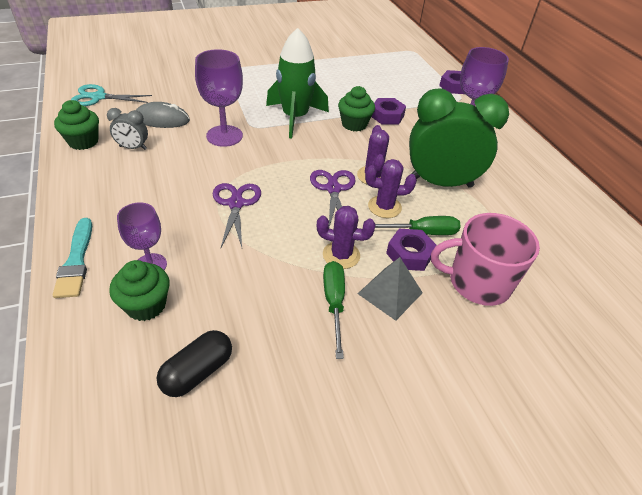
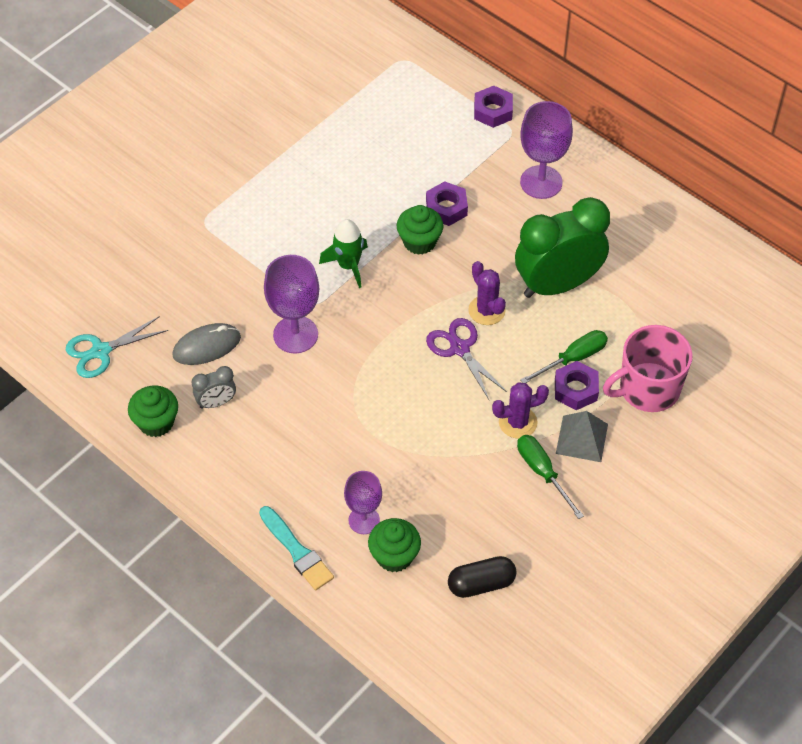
camera: 25 degrees left, 10 degrees up
(197, 372) = (481, 584): black capsule -> black capsule turned 60 degrees clockwise
(236, 204) = (382, 416): purple scissors -> none
(295, 118) = (348, 265): green rocket -> green rocket, size x0.63
(384, 207) = (522, 345): purple cactus -> none

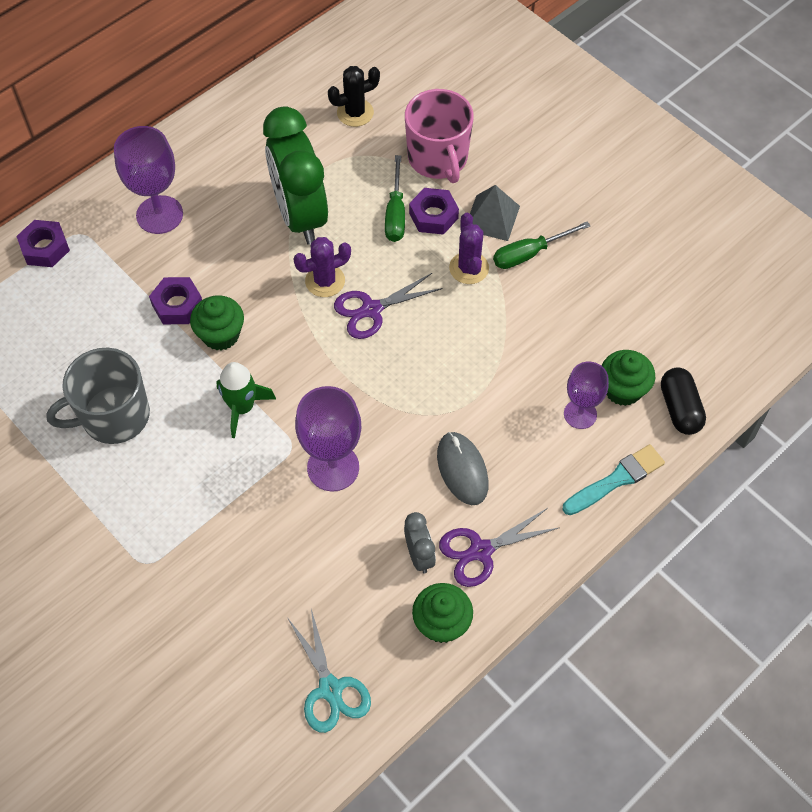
camera: 85 degrees left, 5 degrees up
(206, 346) = (338, 564): grey mouse -> grey mouse (462, 470)
(222, 447) = (481, 551): none -> purple scissors
(333, 182) = (114, 416): none -> grey mug
(481, 584) = (654, 317): black capsule -> black capsule (679, 408)
(573, 358) = (395, 213): green screwdriver -> green screwdriver turned 150 degrees counterclockwise
(692, 315) = (355, 113): none -> black cactus

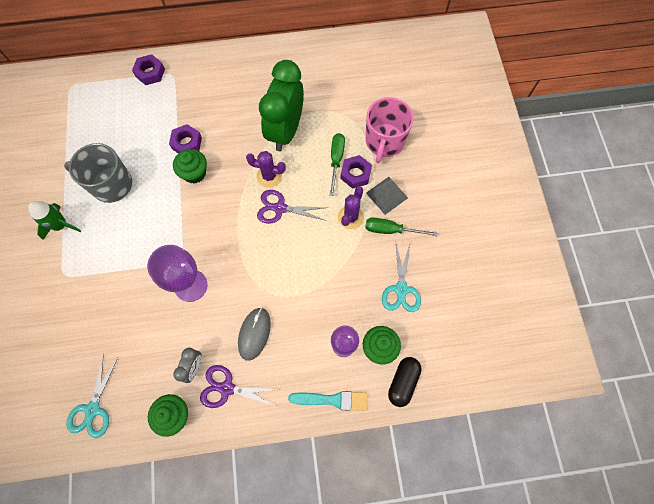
camera: 35 degrees right, 10 degrees up
(159, 215) = (217, 87): purple goblet -> none
(242, 407) = (173, 221): green rocket -> green rocket (61, 225)
(355, 113) = (360, 88): black cactus -> none
(395, 213) = (336, 160): green screwdriver -> green screwdriver turned 150 degrees clockwise
(595, 311) = (401, 289): none -> turquoise scissors

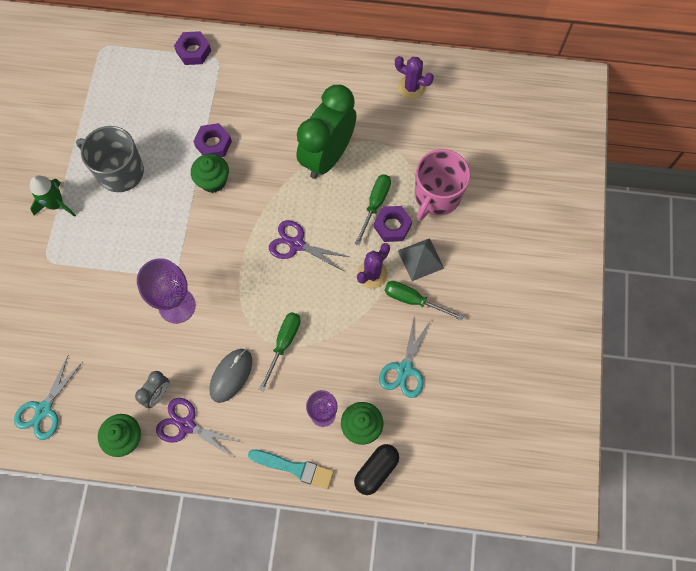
camera: 15 degrees right, 0 degrees up
(269, 176) = (294, 204): purple cactus -> purple cactus (411, 87)
(292, 294) = (283, 344): none -> green screwdriver

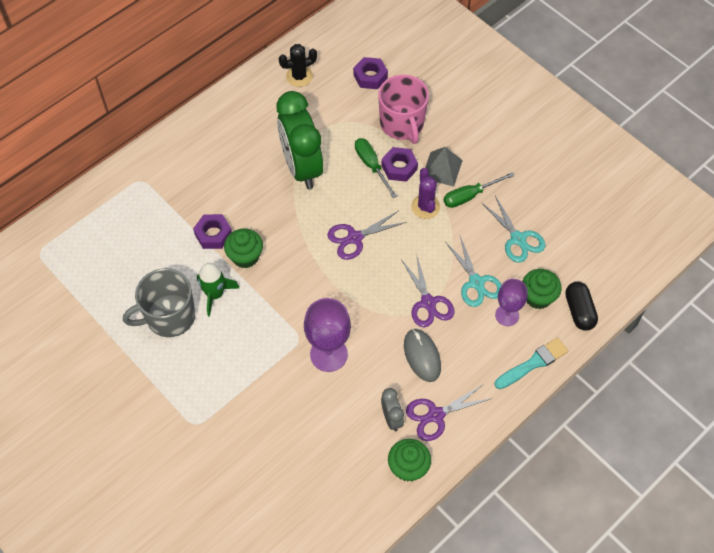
camera: 50 degrees left, 10 degrees down
(44, 410) = (329, 514): turquoise scissors -> turquoise scissors (476, 282)
(56, 204) = (151, 384): green rocket -> green rocket (215, 294)
(193, 51) = (115, 192): purple nut -> purple nut (370, 76)
(283, 344) = (428, 302): green screwdriver -> purple scissors
(411, 87) = (299, 76): purple cactus -> black cactus

